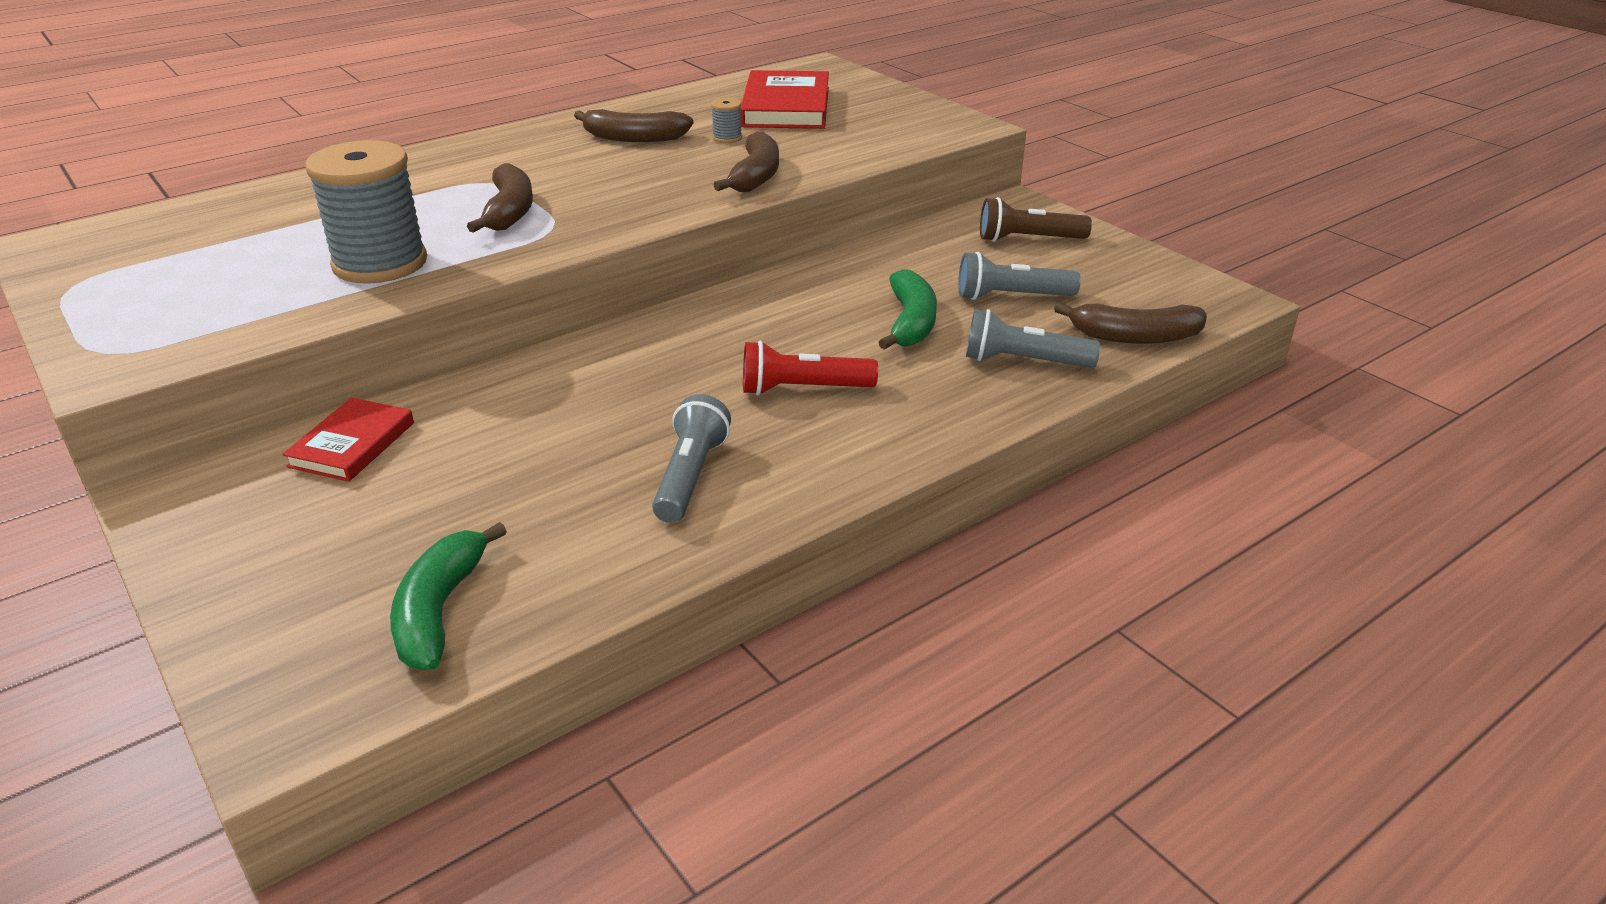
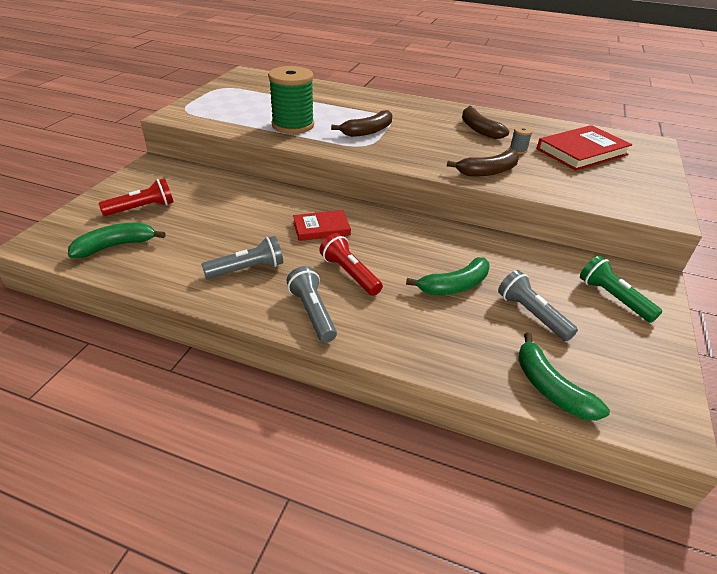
camera: 55 degrees right, 5 degrees up
(336, 548) = (142, 208): none -> red flashlight
(352, 444) = (208, 183): red book -> red book (321, 228)
(380, 263) = (293, 125): grey spool -> green spool
(1023, 361) = (461, 345): grey flashlight -> grey flashlight (312, 312)
(1028, 239) = (613, 298): brown flashlight -> green flashlight
(1134, 337) = (550, 388): brown banana -> green banana

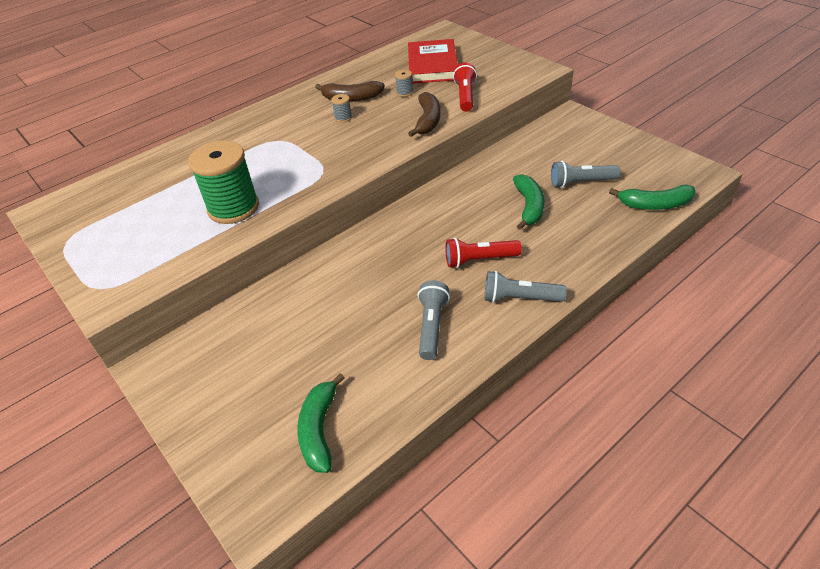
camera: 55 degrees left, 5 degrees up
(142, 208) = (253, 393): red flashlight -> red flashlight (465, 96)
(321, 228) = (398, 257): red book -> none
(368, 131) = (296, 161): brown banana -> none
(446, 133) = (343, 118): none -> grey spool
(613, 298) = (582, 140): green flashlight -> none

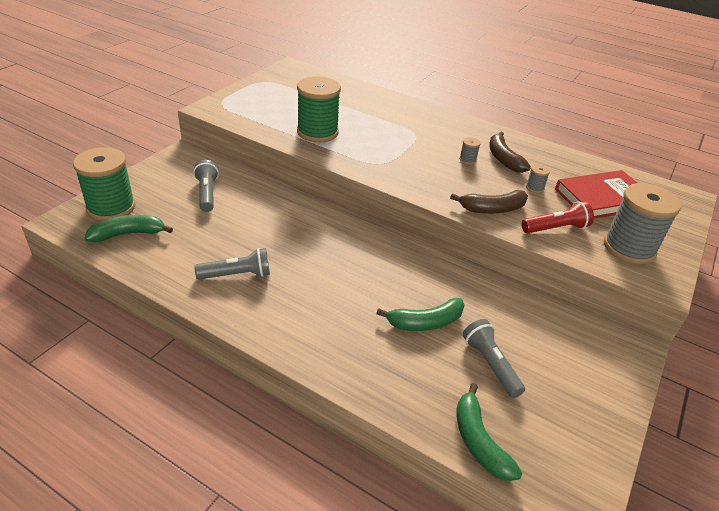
camera: 65 degrees right, 5 degrees down
(249, 452) = (111, 207): none -> green spool
(479, 260) = (329, 294): red flashlight -> none
(499, 71) = (629, 248): none -> grey spool
(519, 298) = (282, 328): grey flashlight -> grey flashlight (207, 193)

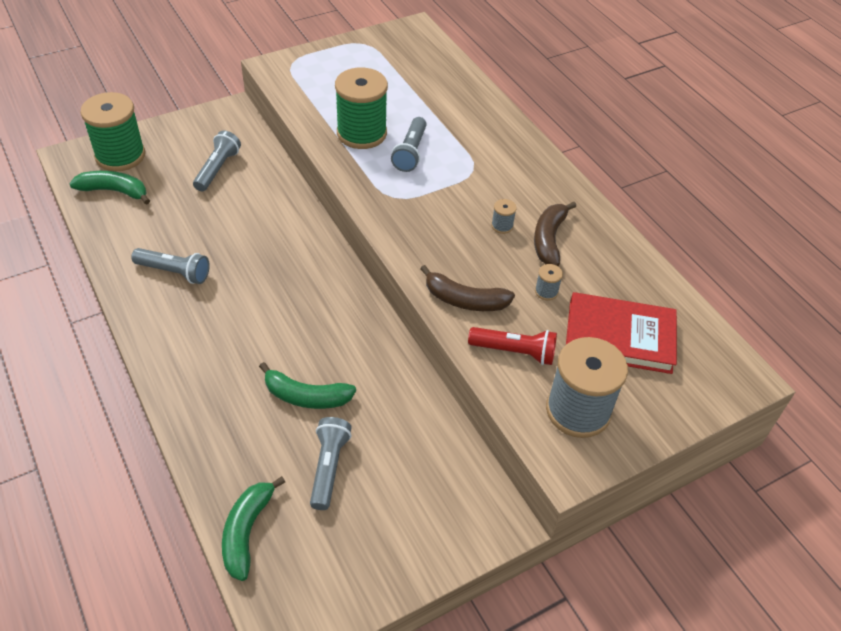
camera: 30 degrees right, 10 degrees up
(363, 135) = (410, 152): none -> grey flashlight

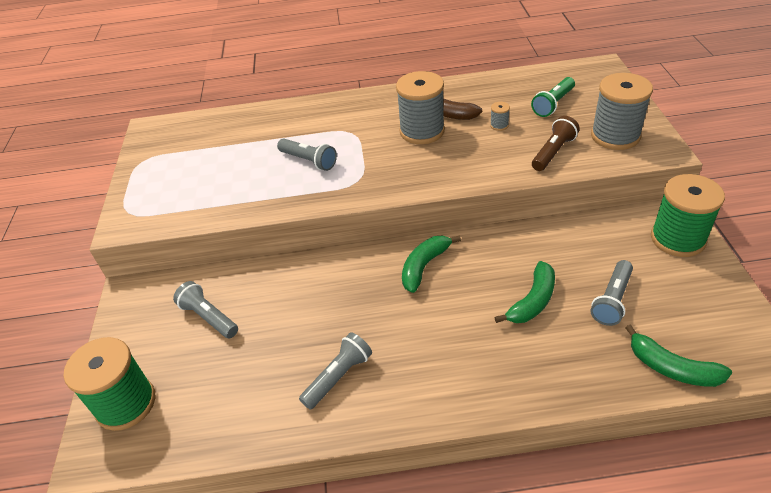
camera: 60 degrees left, 5 degrees down
(114, 191) = (182, 417): green banana -> green banana (424, 266)
(329, 467) = (612, 300): grey flashlight -> grey flashlight turned 90 degrees counterclockwise
(361, 133) = (265, 184): green spool -> green spool (677, 239)
(464, 300) = (492, 165): brown banana -> none
(502, 226) = (422, 131): grey spool -> grey spool, size x2.48
(514, 352) = (553, 152): red flashlight -> brown flashlight
(619, 337) = (553, 104): red book -> green flashlight

